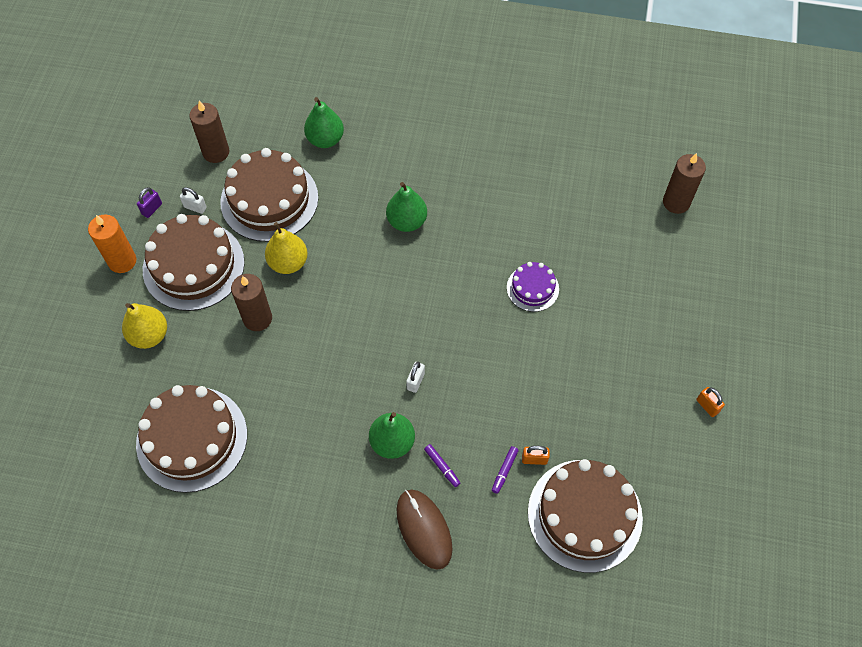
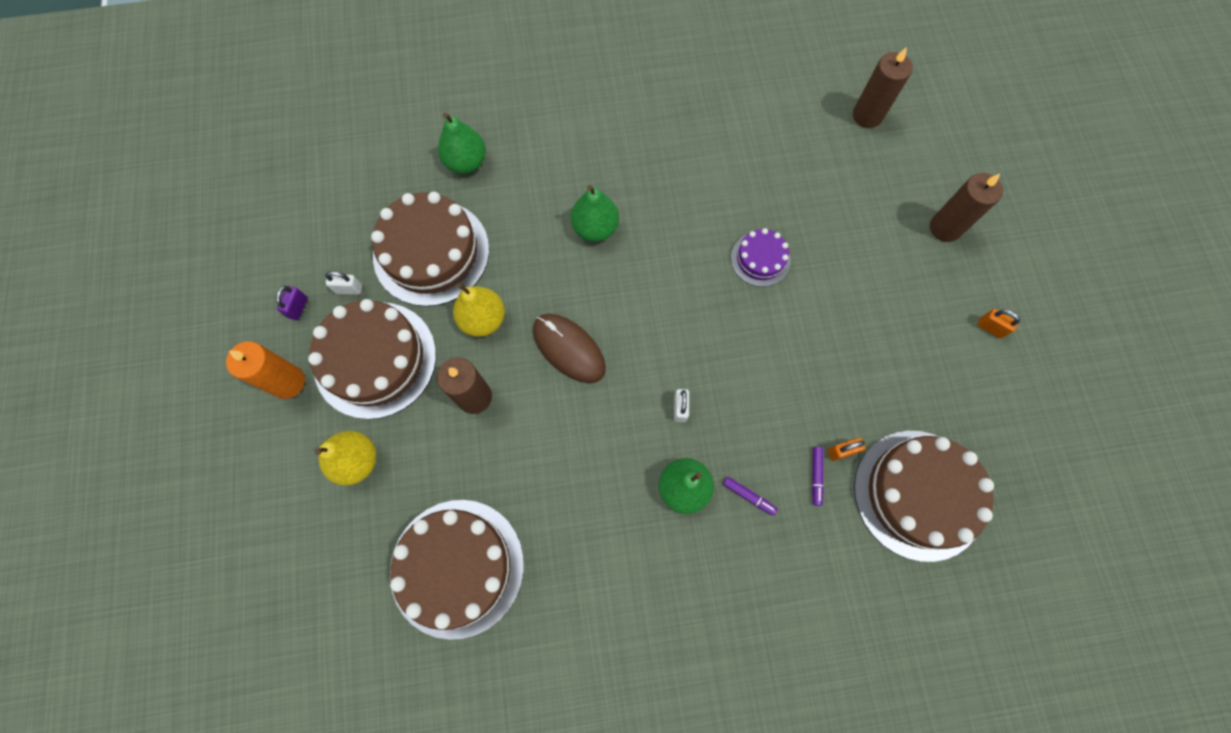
camera: 20 degrees left, 10 degrees up
(216, 152) = (347, 216): brown candle -> brown candle (945, 228)
(424, 529) = (759, 575): brown mouse -> brown mouse (569, 349)

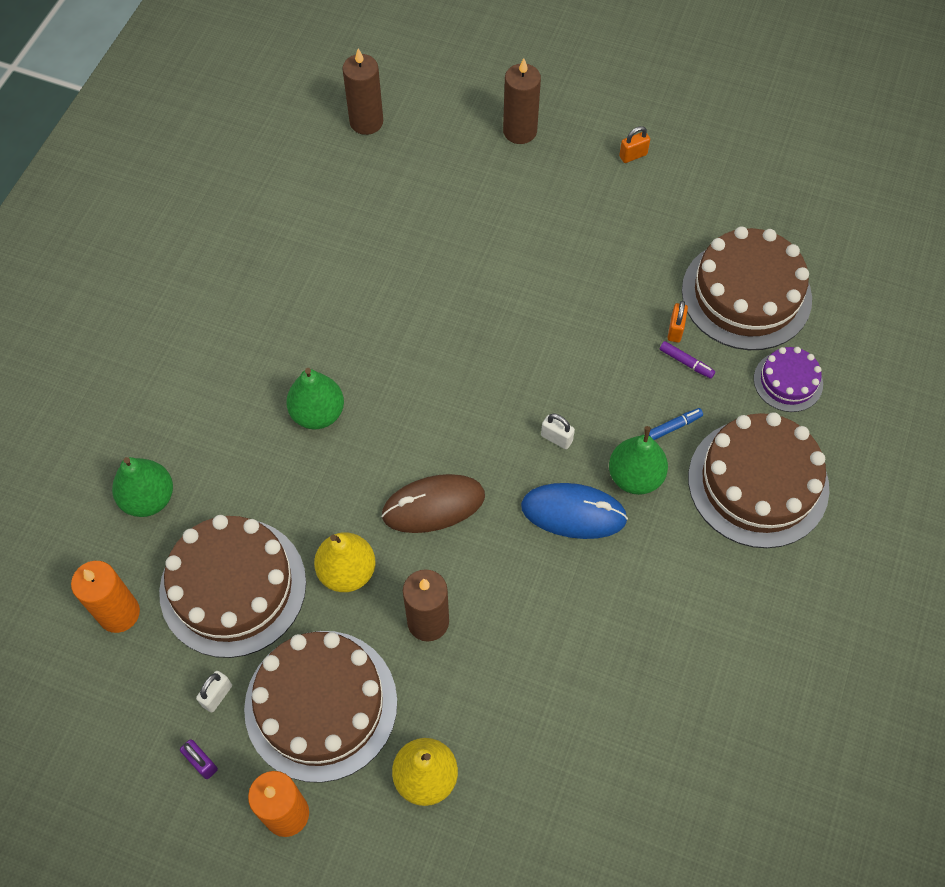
camera: 60 degrees left, 10 degrees down
(375, 195) = (119, 613): none -> orange candle
(457, 567) = (597, 725): brown cake -> brown cake (758, 483)
(623, 456) = (573, 513): none -> blue mouse
(748, 496) = (673, 427): purple marker -> blue marker
(760, 259) = (451, 289): purple cake -> purple cake (788, 381)

